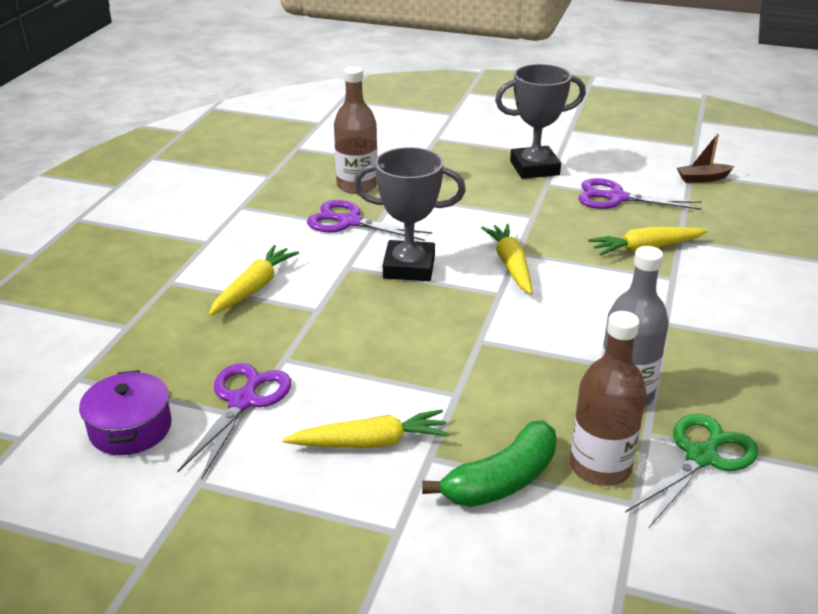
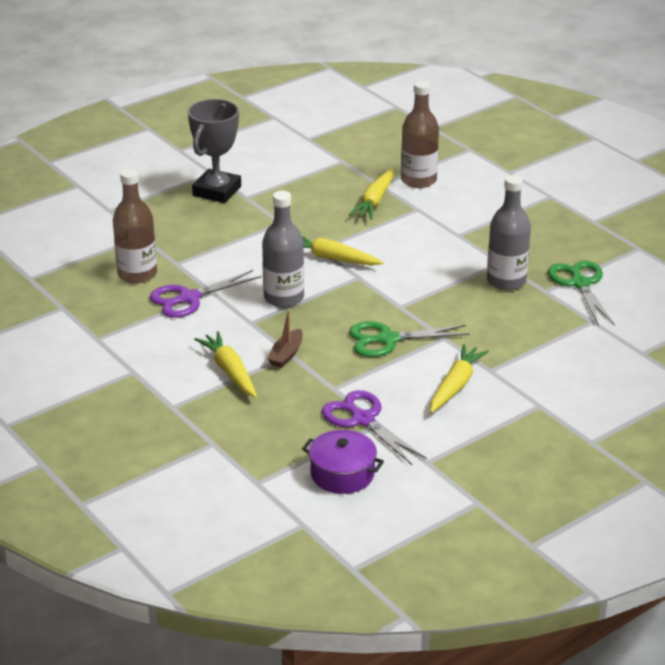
camera: 55 degrees left, 0 degrees up
(408, 357) = (387, 339): none -> green scissors
(409, 267) = (284, 298): grey trophy -> grey bottle
(502, 480) = (534, 354): green banana -> none
(600, 467) = (555, 318): brown bottle -> brown bottle (418, 180)
(616, 198) = (301, 181): purple scissors -> none
(702, 178) = (320, 138): brown boat -> brown boat (286, 355)

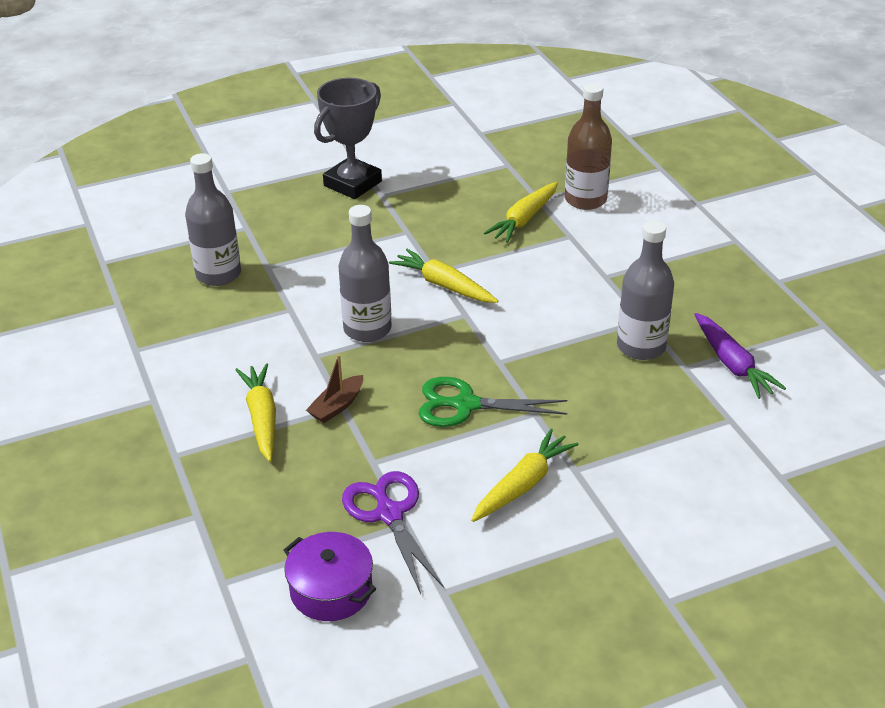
camera: 15 degrees right, 5 degrees up
(137, 274) = (218, 274): brown bottle -> grey bottle
(188, 298) = (260, 313): purple scissors -> none
(580, 283) = (732, 364): green scissors -> purple carrot

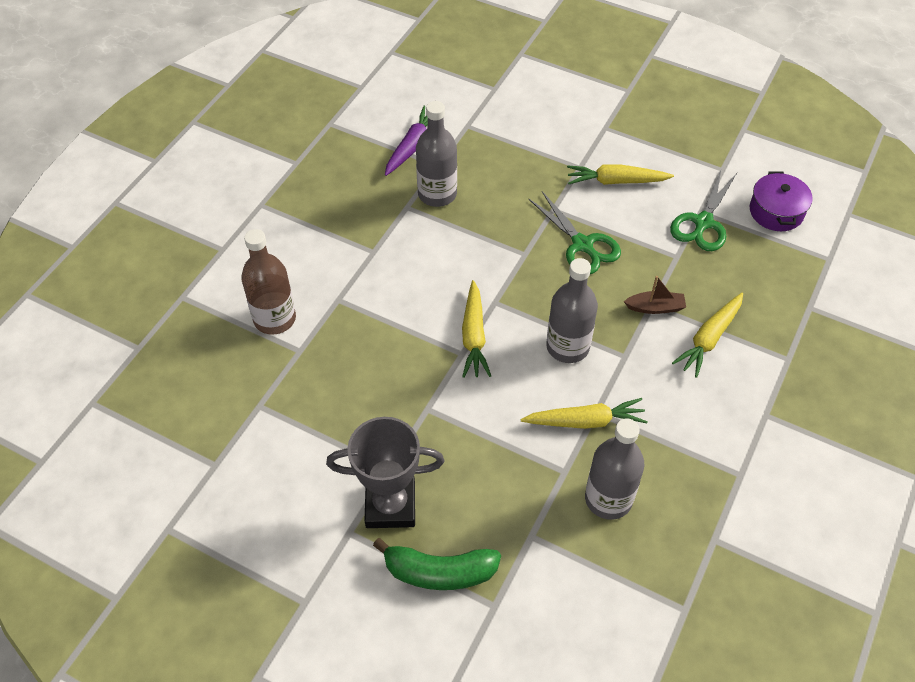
camera: 130 degrees left, 15 degrees up
(279, 181) = (439, 572): none -> green banana
(389, 513) = (703, 223): purple scissors -> green scissors
(524, 219) = (339, 341): yellow carrot -> yellow carrot (585, 421)

